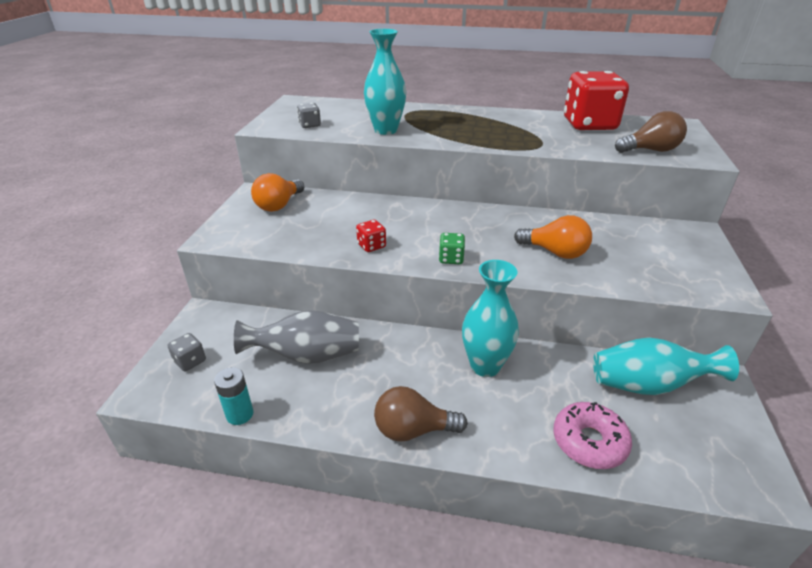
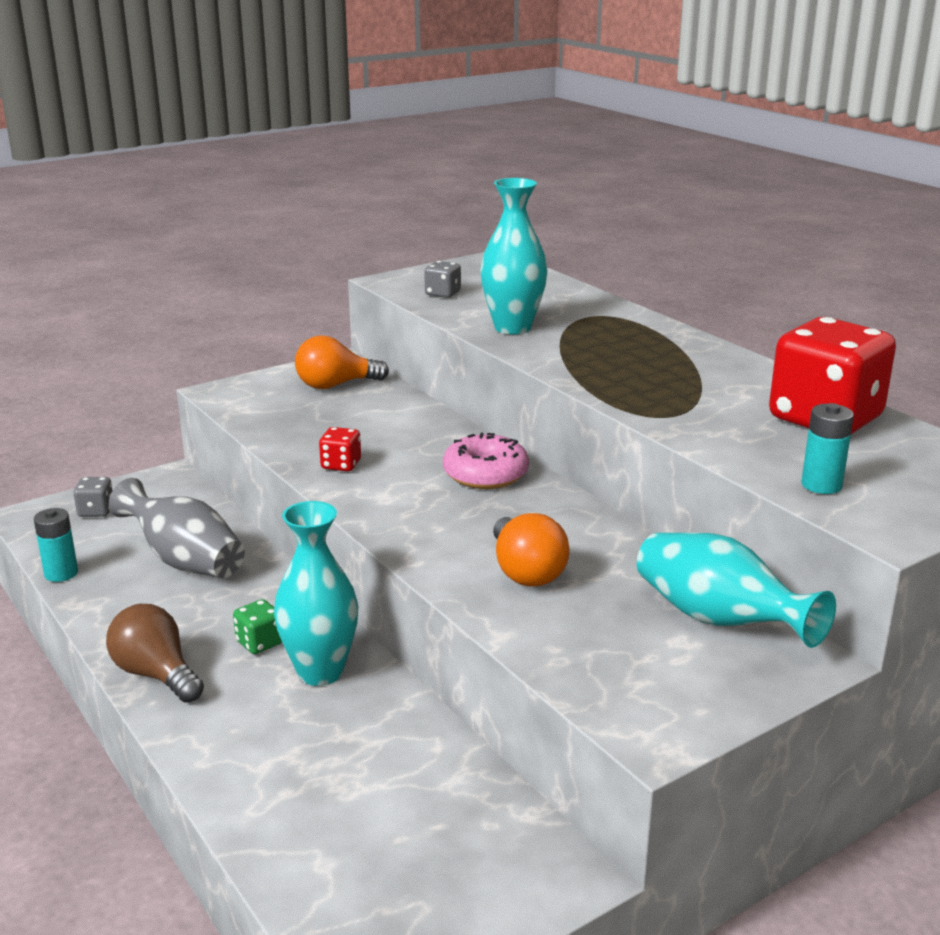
camera: 45 degrees right, 10 degrees down
(451, 259) = (392, 516): green dice -> green dice (260, 643)
(589, 442) = (283, 800): pink donut -> pink donut (485, 474)
(648, 385) = (458, 809): turquoise vase -> turquoise vase (719, 620)
(650, 150) = (821, 485): brown light bulb -> turquoise battery

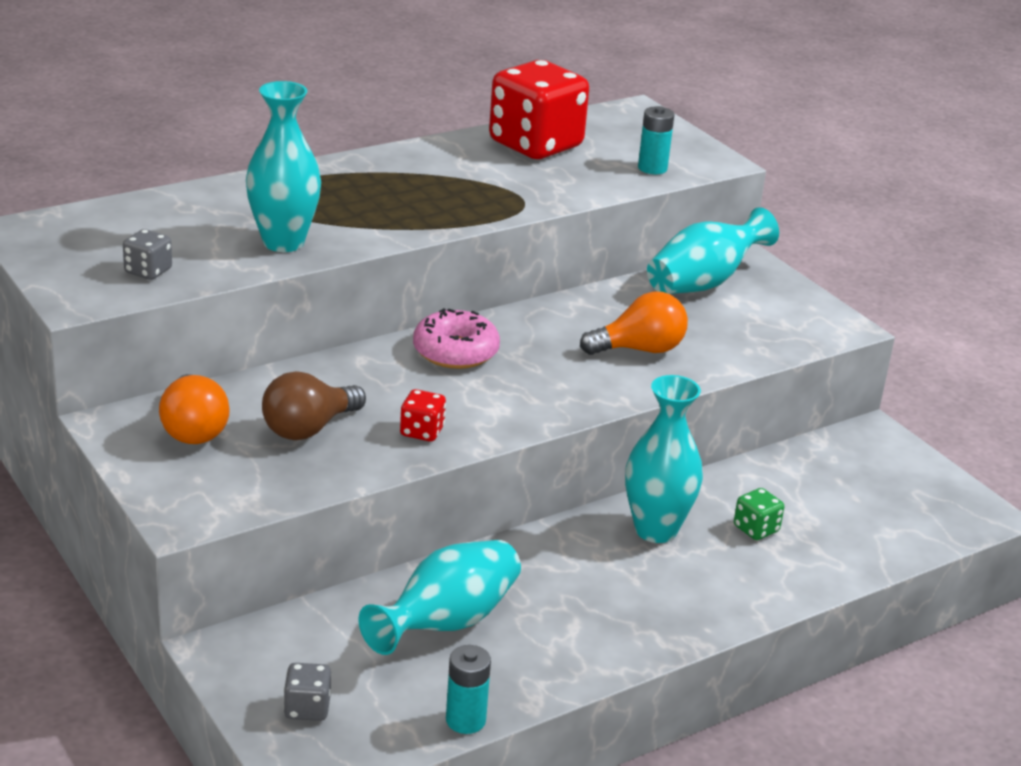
camera: 90 degrees left, 5 degrees up
(156, 674) = (665, 629): brown light bulb -> brown light bulb (308, 428)
(184, 561) = (447, 623): grey vase -> turquoise vase
(260, 643) = (610, 565): green dice -> green dice (756, 529)

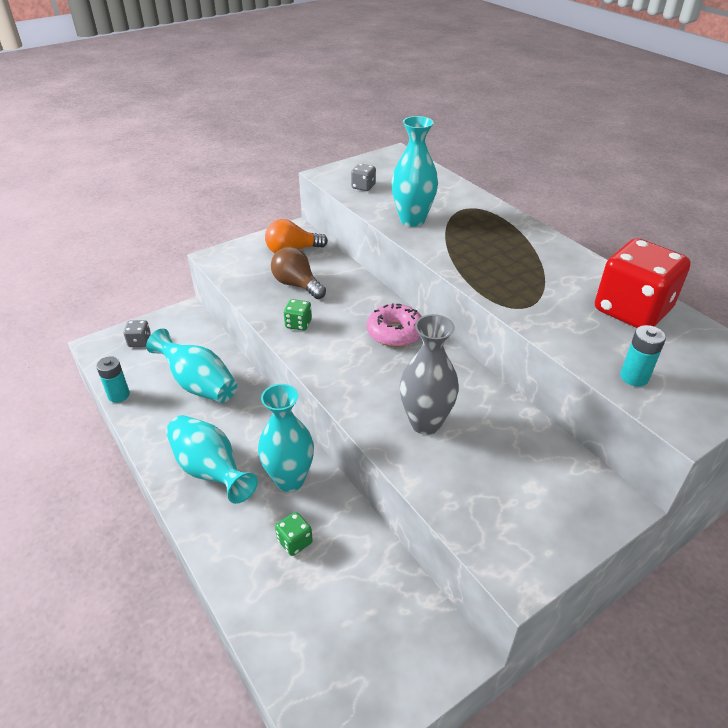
camera: 90 degrees right, 10 degrees up
(422, 431) = (298, 324): red dice -> green dice
(639, 349) = (425, 423): orange light bulb -> grey vase
(704, 283) = (557, 468): turquoise vase -> turquoise vase (210, 470)

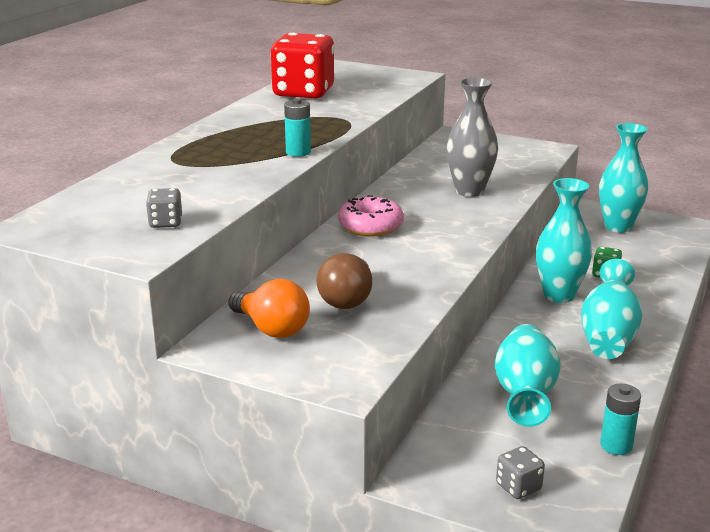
camera: 120 degrees left, 15 degrees down
(298, 324) = (419, 274): green dice -> none
(412, 220) = (233, 180): turquoise vase -> turquoise vase (618, 227)
(634, 377) = (387, 86): turquoise battery -> turquoise battery (298, 152)

